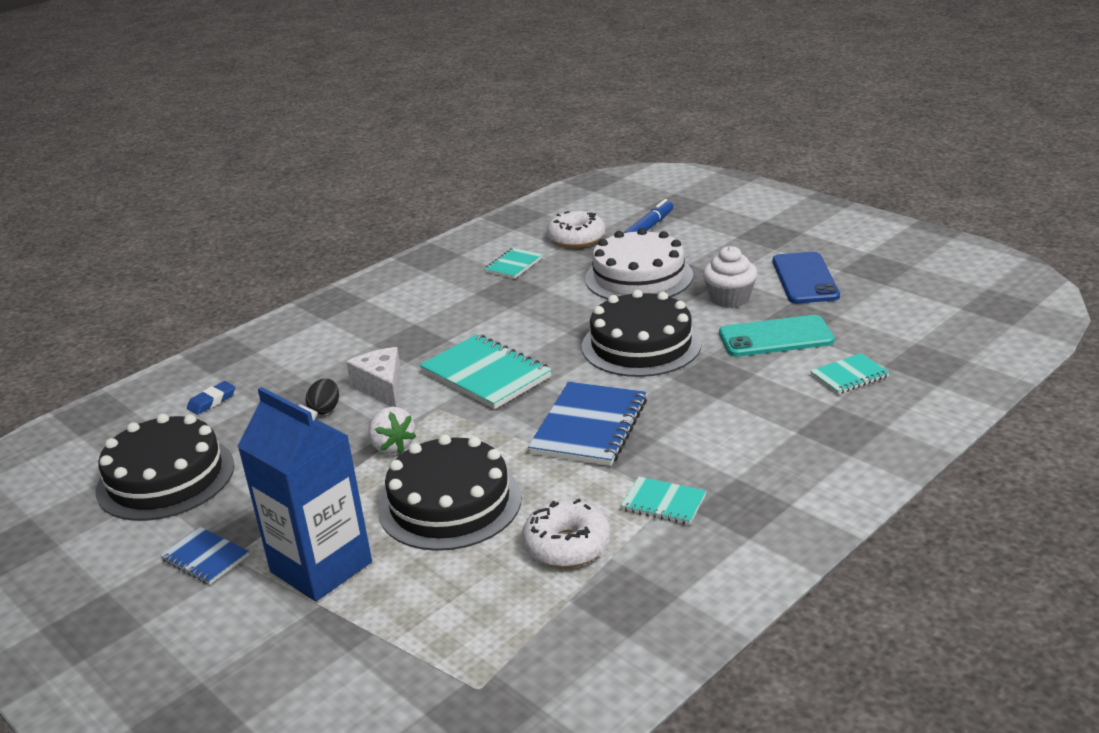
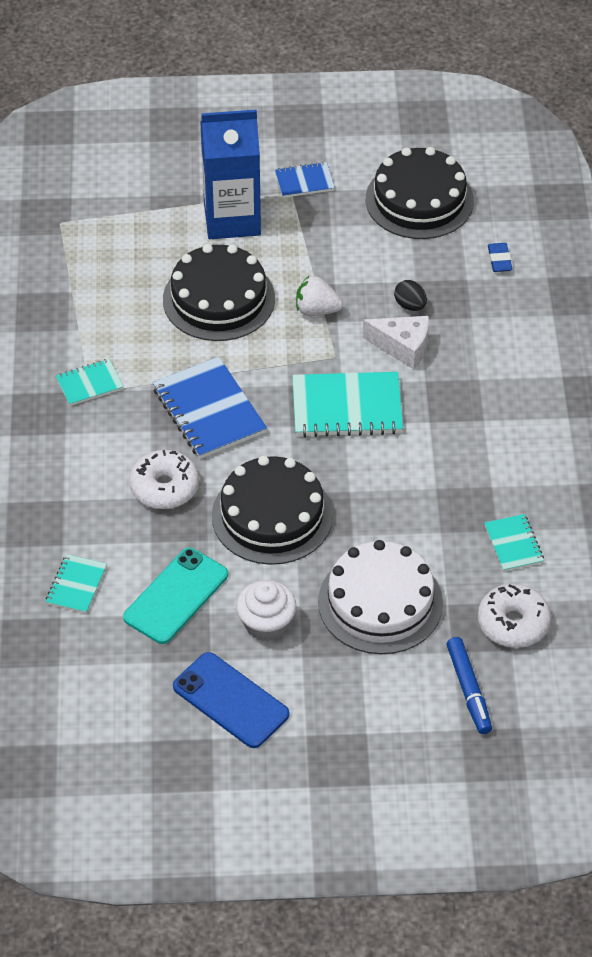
camera: 130 degrees right, 20 degrees up
(567, 546) = (112, 319): white donut -> white donut (164, 487)

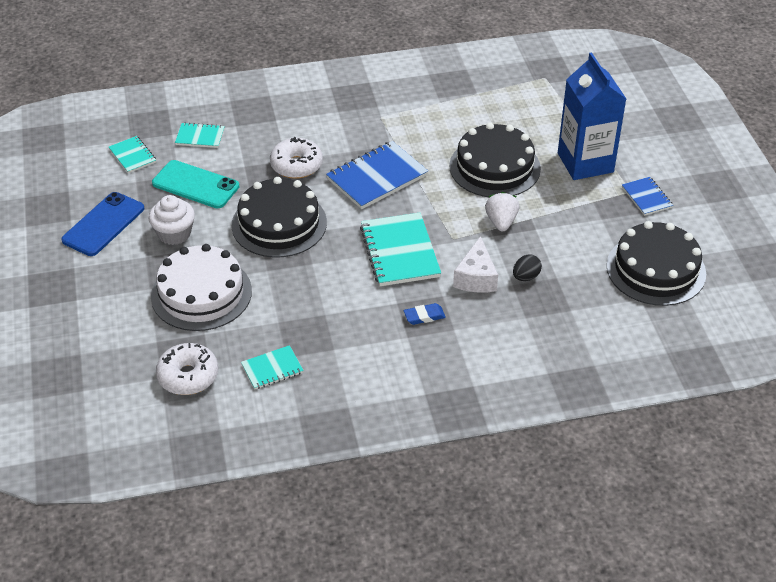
camera: 80 degrees right, 5 degrees down
(89, 384) = (388, 115): turquoise notebook -> turquoise notebook (132, 156)
(469, 689) = (119, 354): blue marker -> none
(499, 260) = (603, 329): blue eraser -> blue eraser (424, 316)

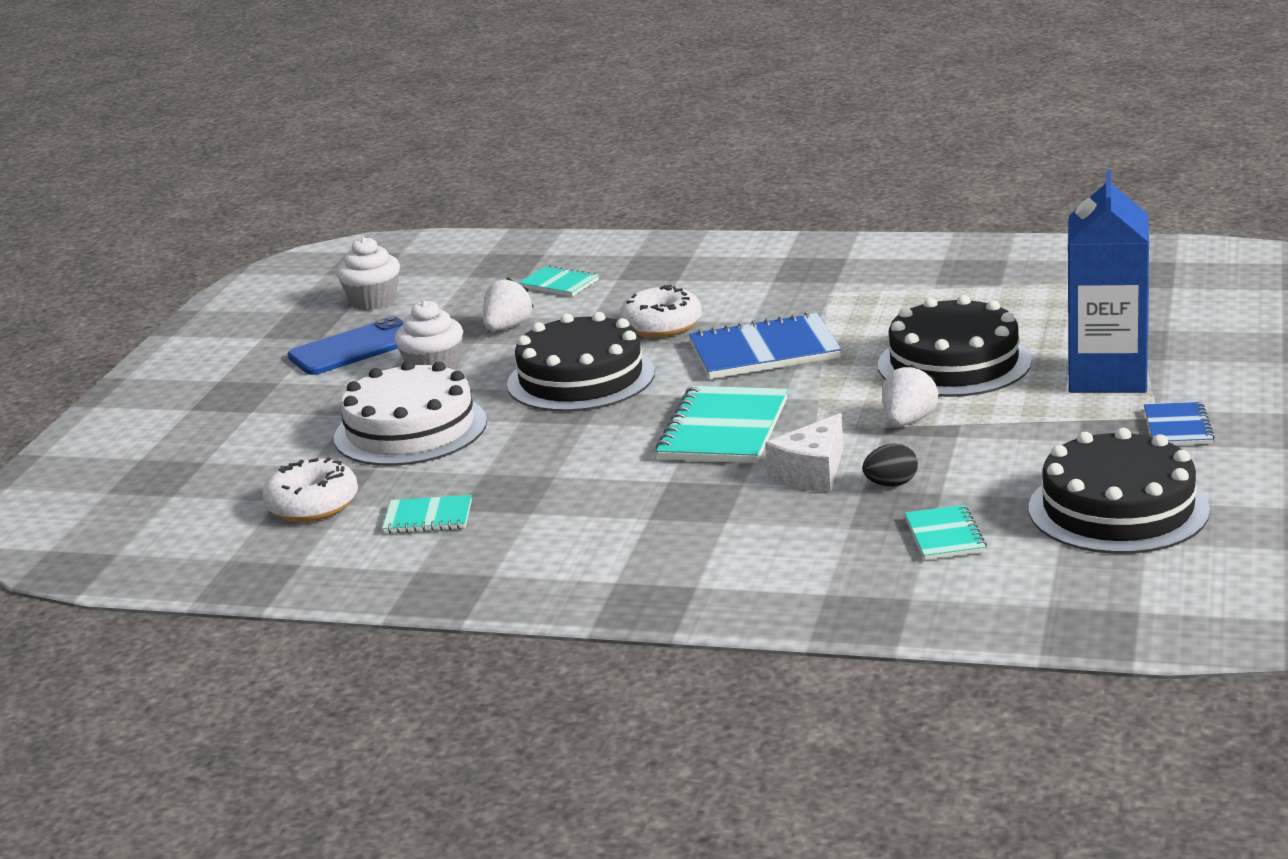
camera: 30 degrees right, 20 degrees down
(81, 175) = (373, 301): none -> white cupcake
(132, 156) = (455, 291): turquoise notebook -> turquoise notebook (945, 535)
(195, 185) = (508, 327): turquoise phone -> white strawberry
(424, 316) = (694, 501): blue eraser -> none

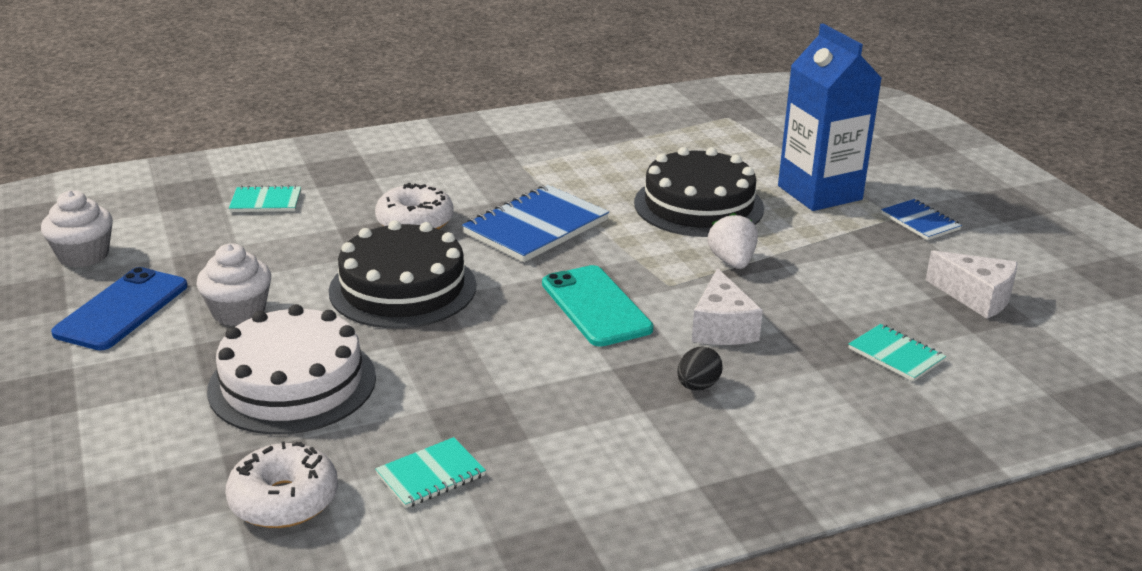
camera: 40 degrees left, 5 degrees up
(508, 327) = (266, 253): white strawberry -> none
(723, 430) = (596, 306): turquoise notebook -> turquoise phone
(891, 484) = (795, 320): black egg -> black egg (697, 386)
(1118, 509) = (976, 297): black cake -> white cheese

